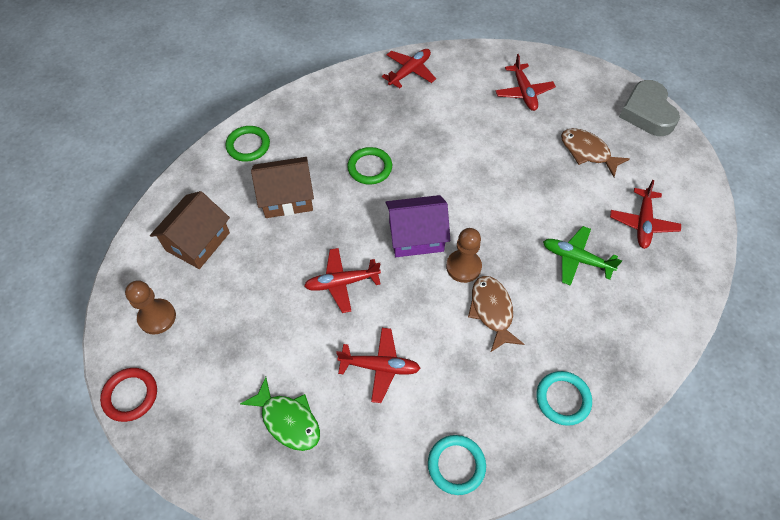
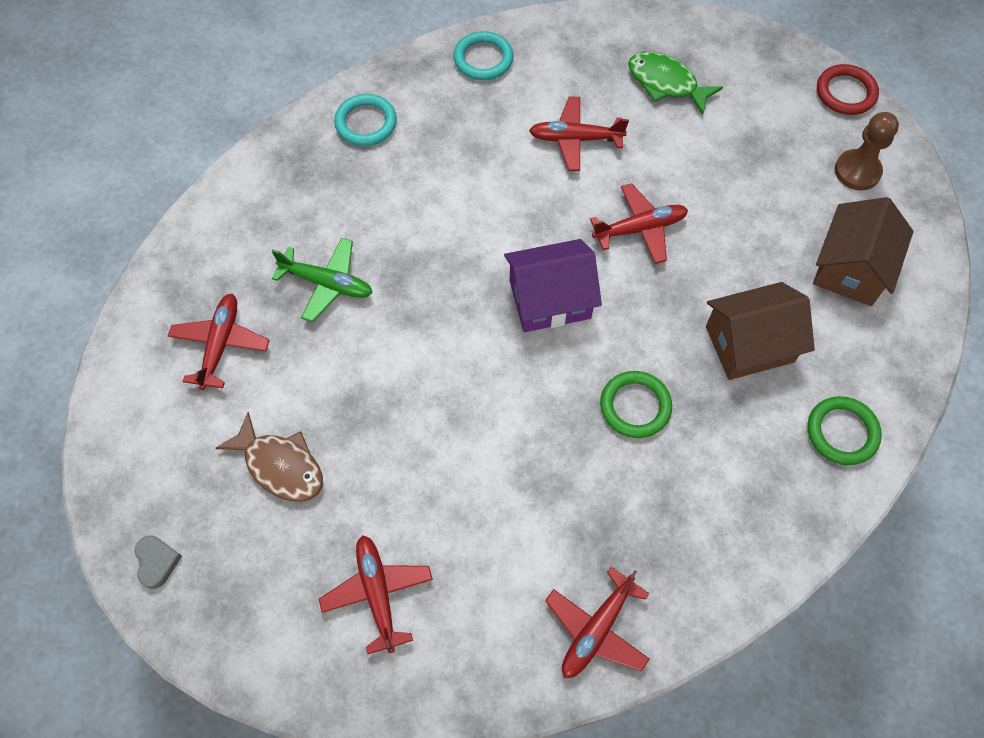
camera: 175 degrees right, 5 degrees up
(463, 267) = (481, 261): brown pawn -> none
(492, 311) = (444, 209): brown fish -> none
(647, 113) = (157, 562): grey heart -> grey heart, size x0.46

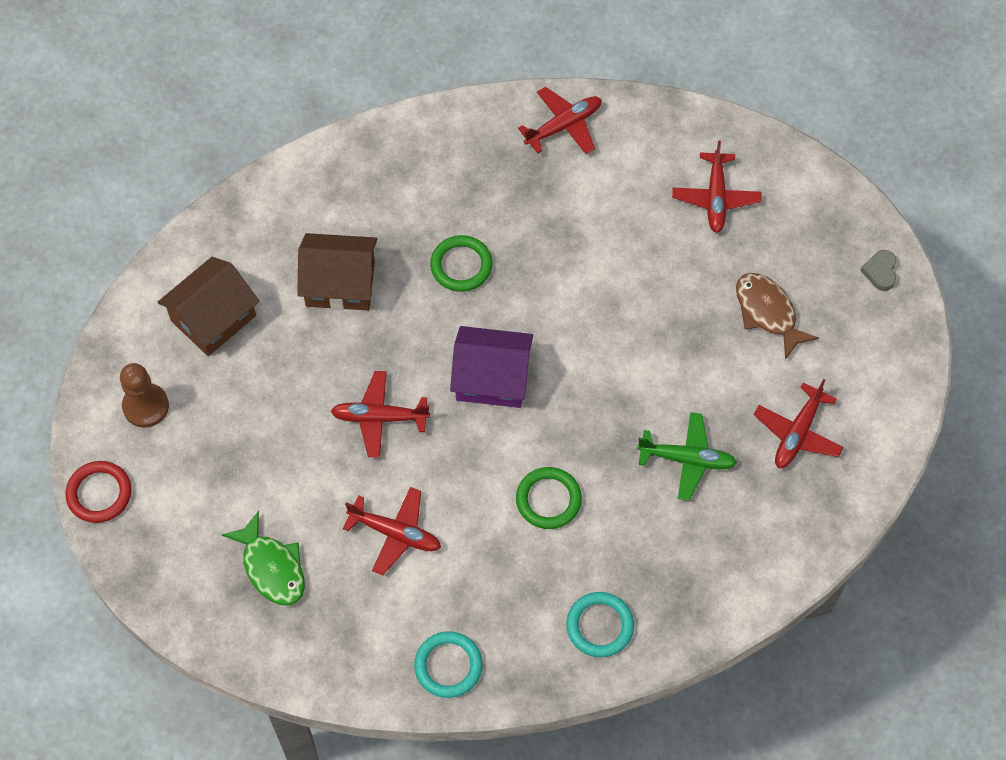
camera: 160 degrees left, 0 degrees up
(327, 284) = (687, 459): green plane -> green plane turned 150 degrees clockwise
(842, 432) = (307, 193): green ring -> green ring (548, 500)

